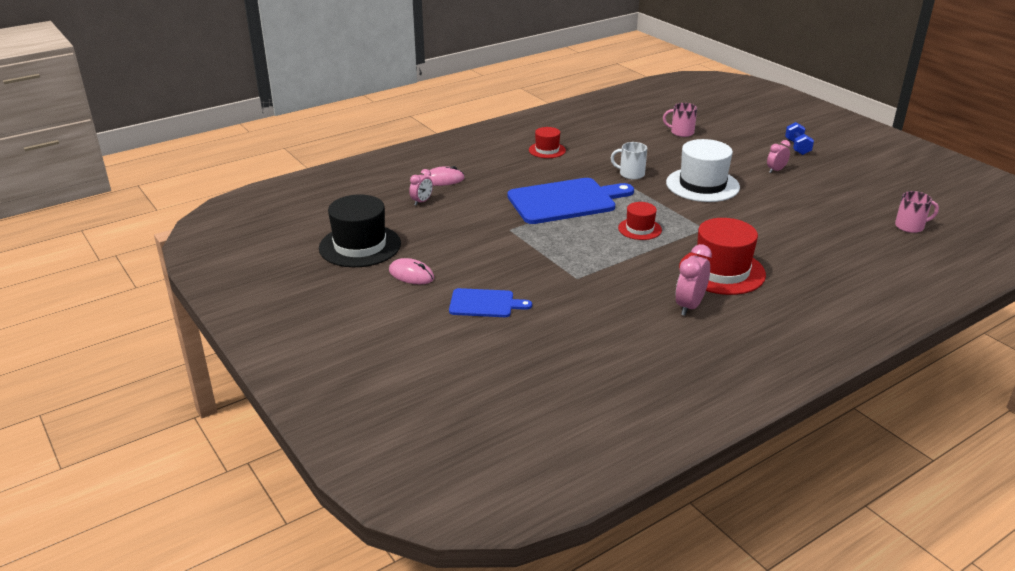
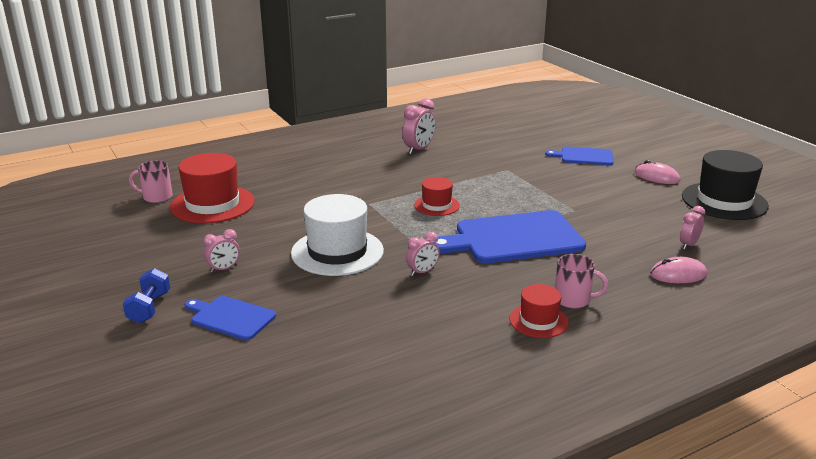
camera: 175 degrees left, 5 degrees down
(631, 174) = (422, 272): white mug -> pink clock
(681, 132) = (306, 350): pink mug -> pink mug (573, 299)
(722, 271) = (377, 169): red hat -> red hat (212, 204)
(740, 145) = (230, 317): none -> blue cutting board

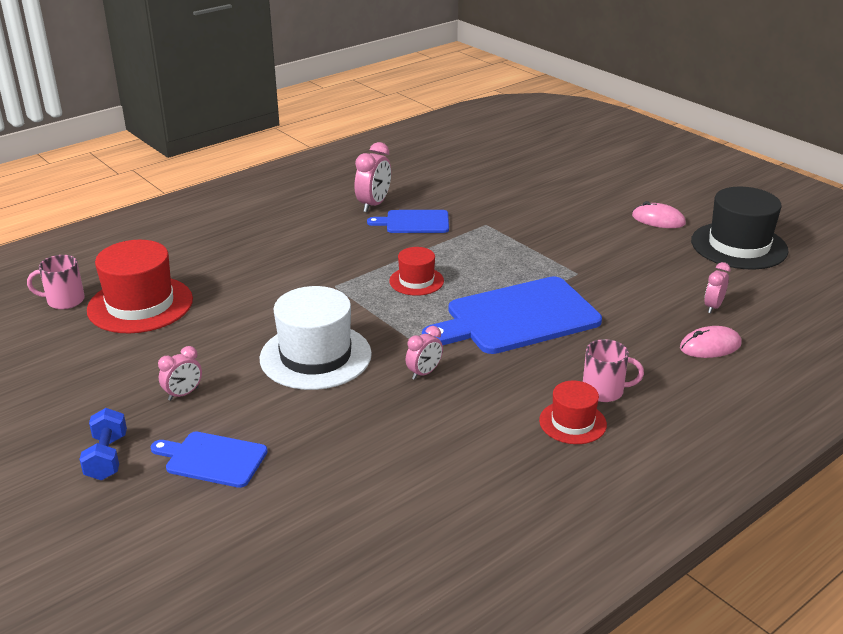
camera: 10 degrees left, 5 degrees up
(584, 156) = (570, 199): blue cutting board -> blue cutting board (414, 222)

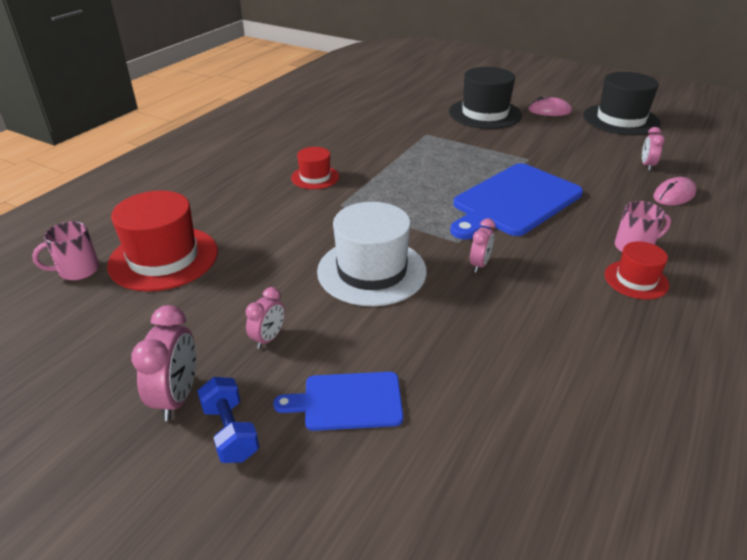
camera: 20 degrees left, 5 degrees up
(373, 205) = (322, 133): pink clock -> pink clock (177, 397)
(414, 222) = (367, 141): blue cutting board -> none
(416, 281) = (408, 188): red hat -> red hat (315, 177)
(575, 211) = (484, 114): none -> black hat

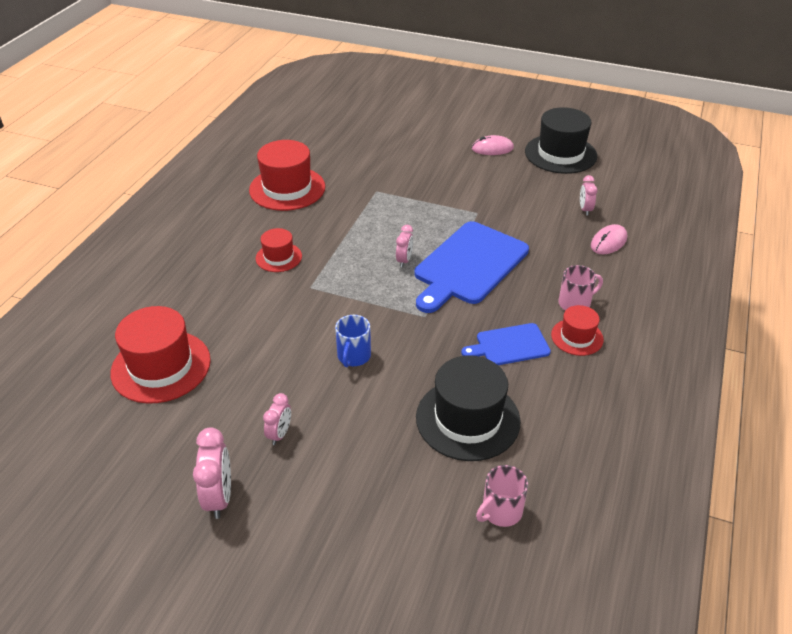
camera: 10 degrees left, 5 degrees up
(77, 270) = (84, 389): pink mug -> pink mug (500, 511)
(230, 432) = (271, 519): blue dumbbell -> none
(339, 125) = (287, 188): none -> red hat
(347, 401) = (358, 480): blue cutting board -> blue cutting board (509, 345)
(371, 271) = (353, 356): white hat -> blue mug
(479, 265) = (446, 338): pink clock -> pink clock (404, 260)
(484, 114) = (430, 158): black hat -> black hat (467, 419)

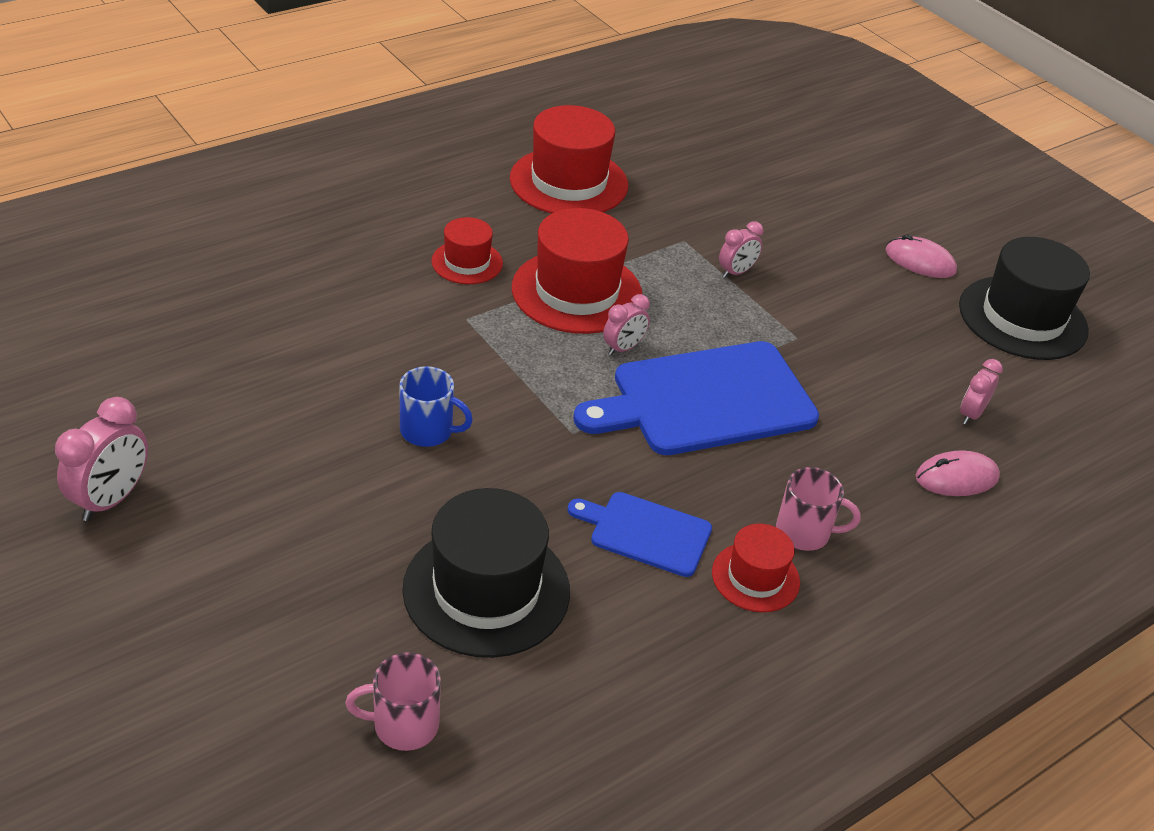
camera: 30 degrees right, 0 degrees up
(161, 366) = (202, 319): red hat -> red hat (577, 291)
(280, 434) = (247, 470): pink clock -> pink clock (736, 272)
(353, 356) = (428, 431): blue mug -> blue mug turned 120 degrees counterclockwise

